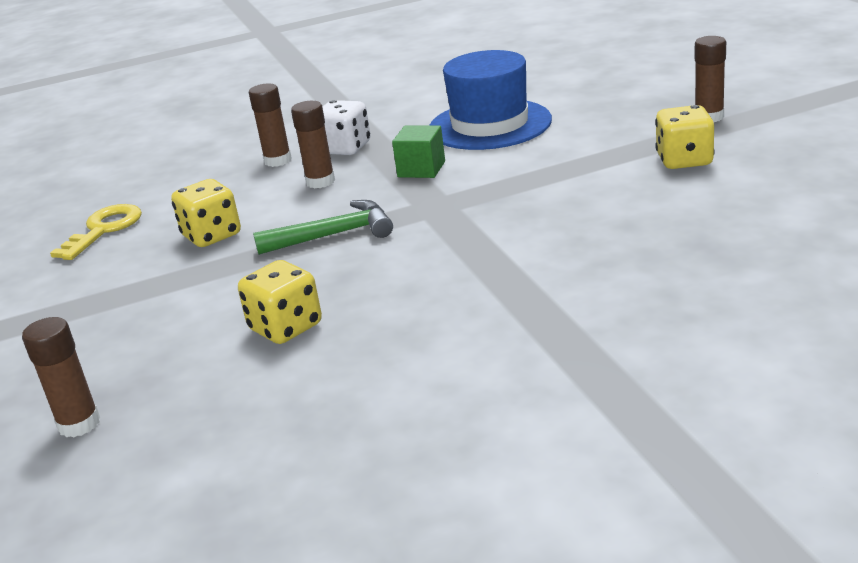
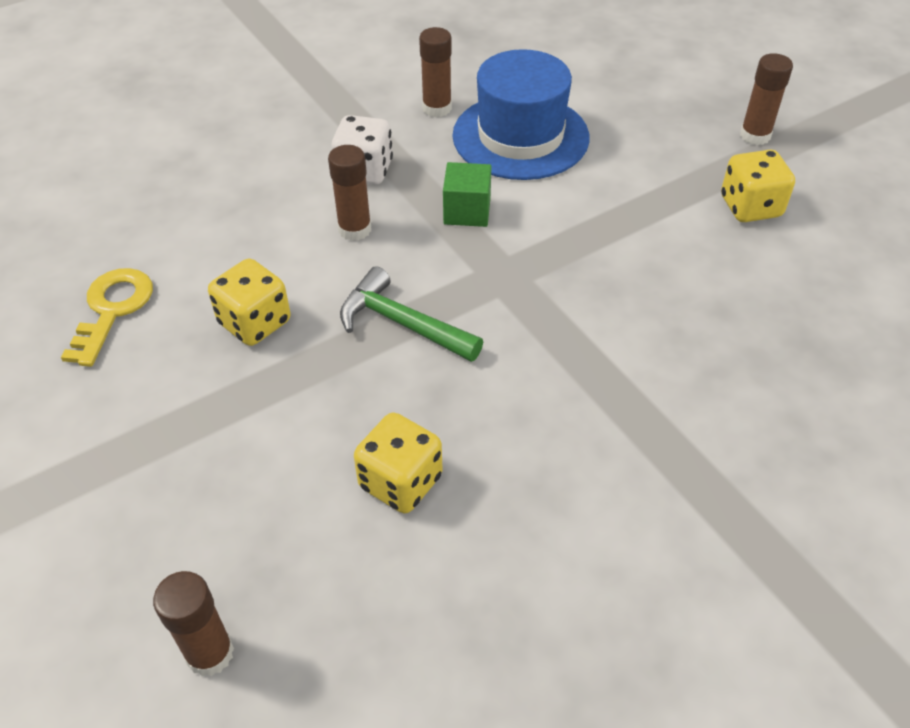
camera: 15 degrees left, 20 degrees up
(278, 161) = (289, 190): brown glue stick -> brown glue stick (437, 108)
(333, 235) = (402, 323): green hammer -> green hammer turned 120 degrees counterclockwise

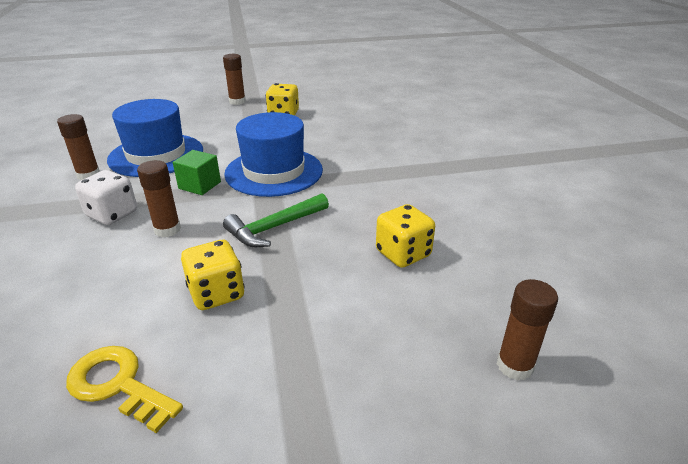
camera: 70 degrees left, 15 degrees down
(547, 269) = (274, 172): none -> blue hat

